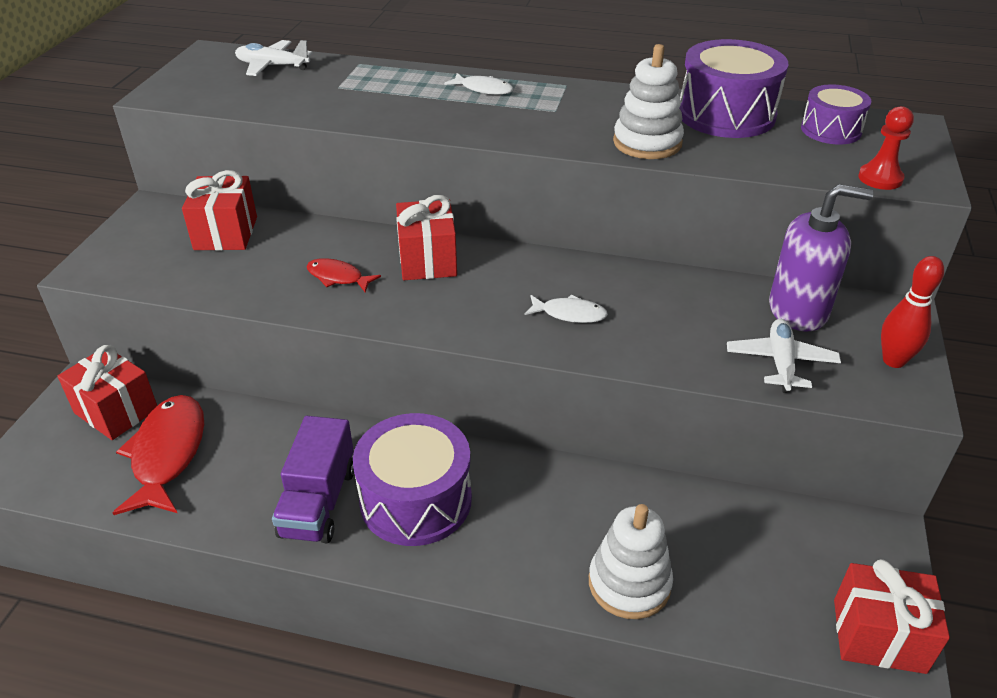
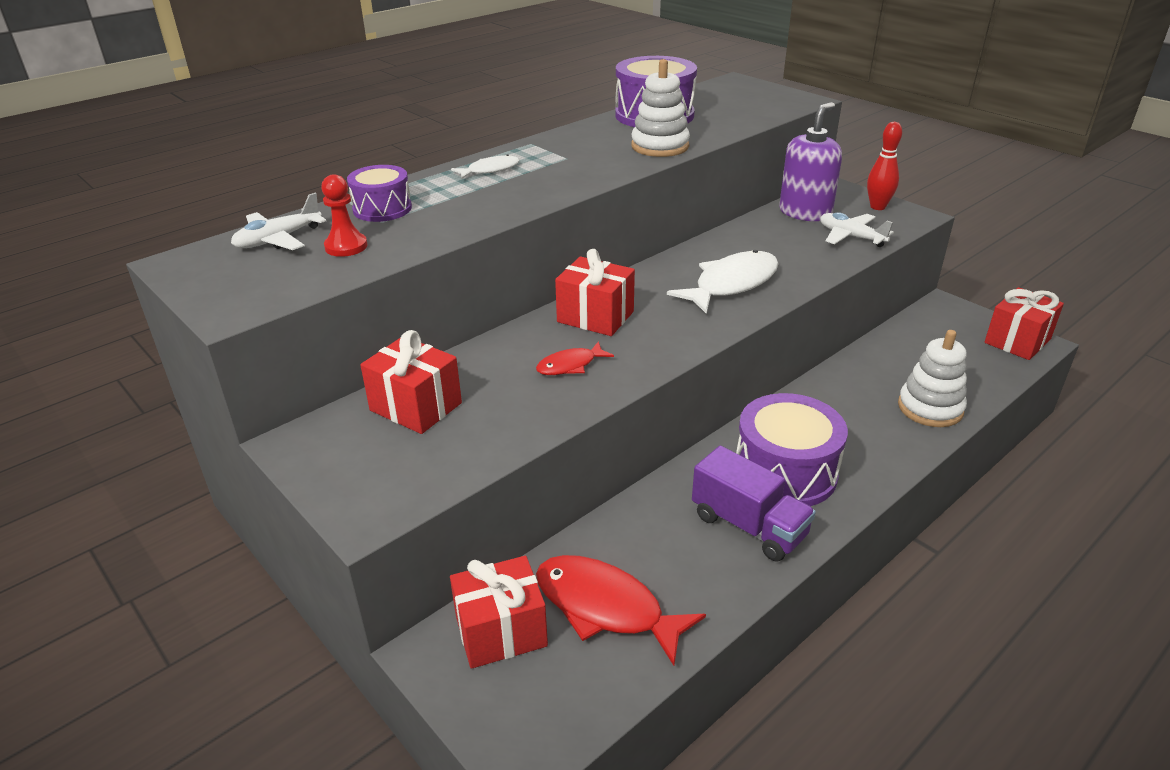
camera: 55 degrees left, 5 degrees down
(569, 314) = (731, 284): white fish -> white fish, size x1.90
(831, 130) = (714, 99): purple drum -> purple drum (382, 209)
(880, 178) = (787, 107): red pawn -> red pawn (346, 246)

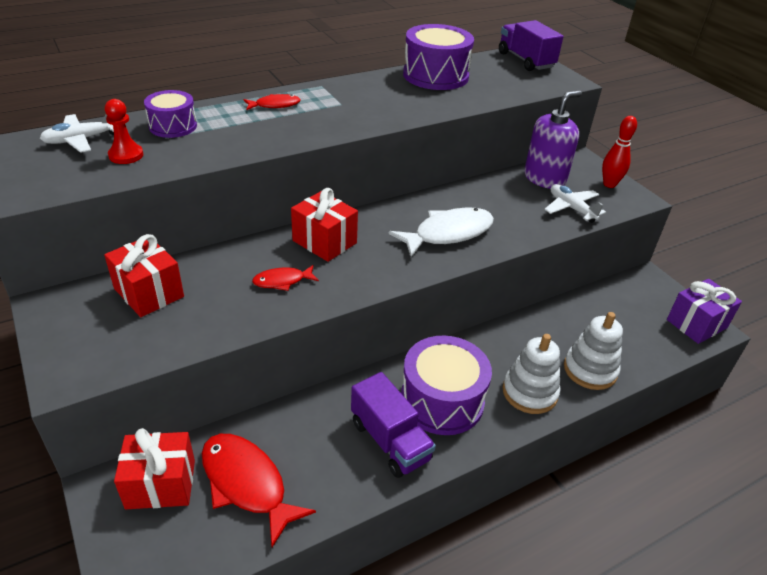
camera: 10 degrees right, 5 degrees up
(490, 170) = (275, 105): white fish -> red fish
(660, 146) = (422, 106): white stacking toy -> white stacking toy (529, 392)
(743, 87) = (525, 60): none -> purple truck
(1017, 341) = (696, 324): red gift -> purple gift

